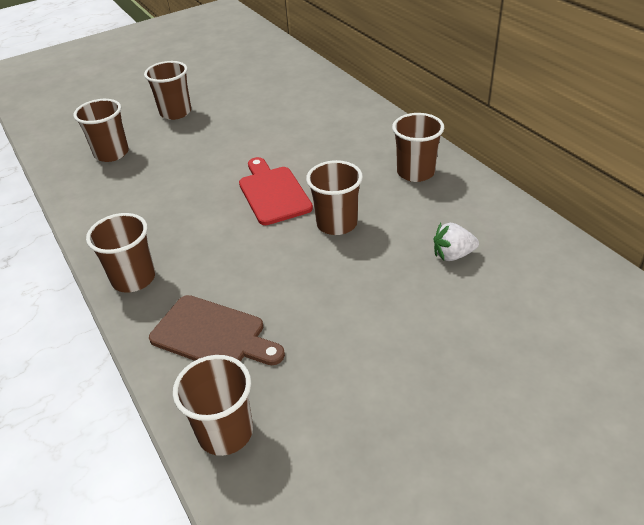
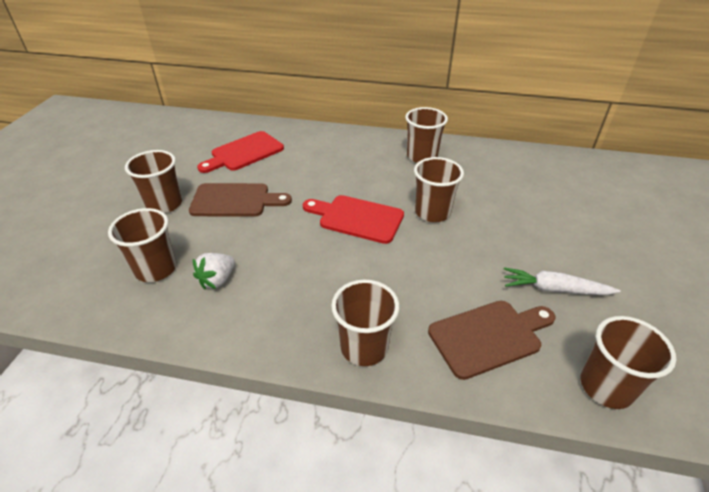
camera: 50 degrees left, 0 degrees up
(217, 132) = (235, 200): none -> brown cutting board
(280, 98) = (244, 152): none -> red cutting board
(321, 346) = (554, 289): none -> white carrot
(453, 255) = (520, 191): white strawberry -> white strawberry (217, 280)

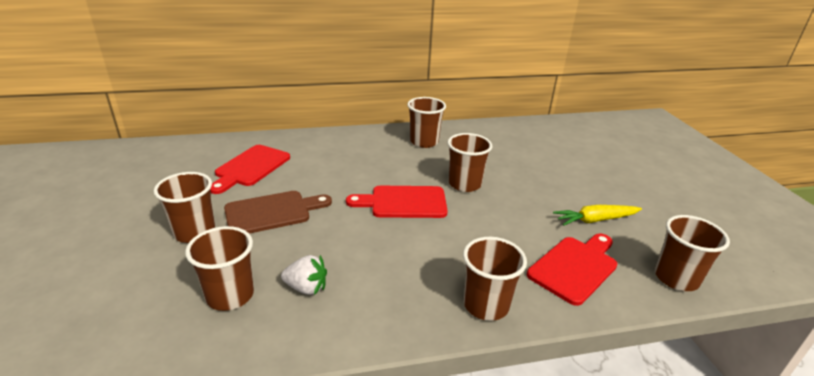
camera: 25 degrees left, 10 degrees down
(217, 280) = (306, 288): white strawberry -> white strawberry turned 90 degrees counterclockwise
(489, 336) = (575, 267): brown cutting board -> red cutting board
(554, 289) = (595, 220): white carrot -> yellow carrot

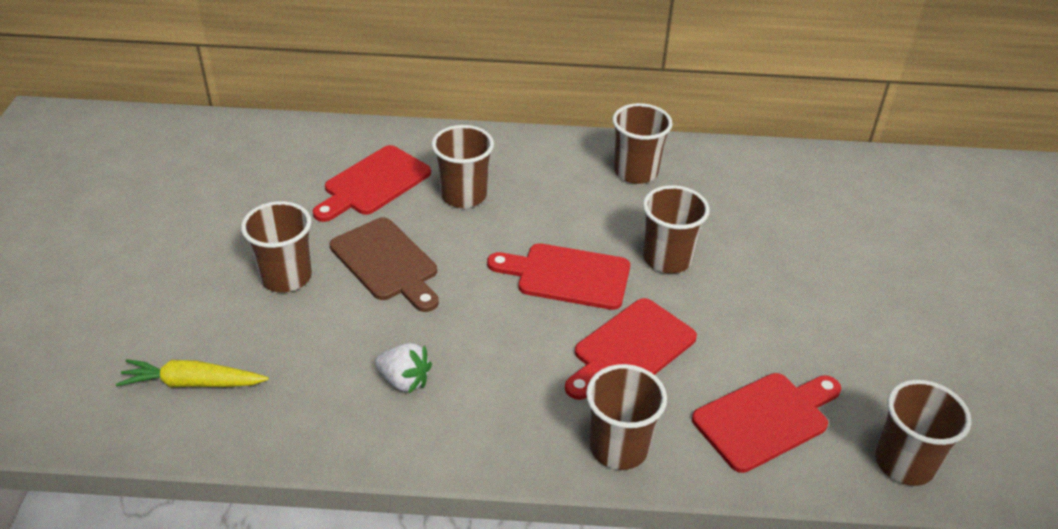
camera: 15 degrees right, 10 degrees up
(230, 295) = (314, 373): brown cup -> brown cup (463, 195)
(272, 212) = (387, 263): brown cutting board -> brown cutting board turned 60 degrees clockwise
(465, 239) = (630, 349): none -> red cutting board
(595, 220) = (836, 352): yellow carrot -> yellow carrot (192, 383)

